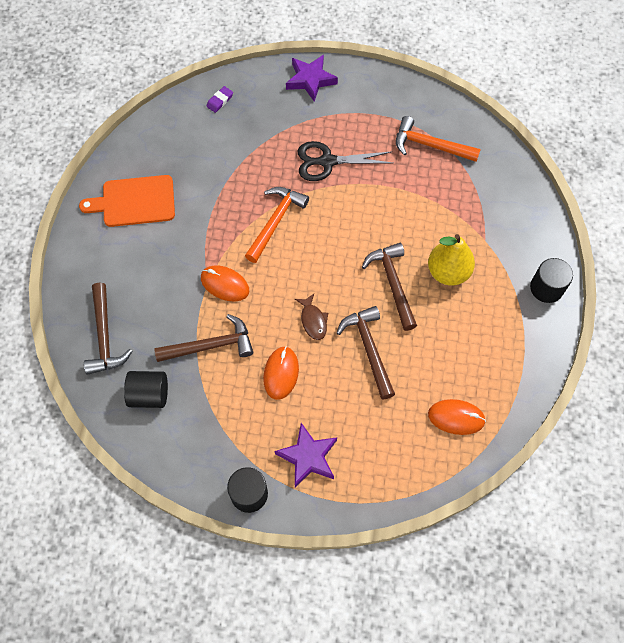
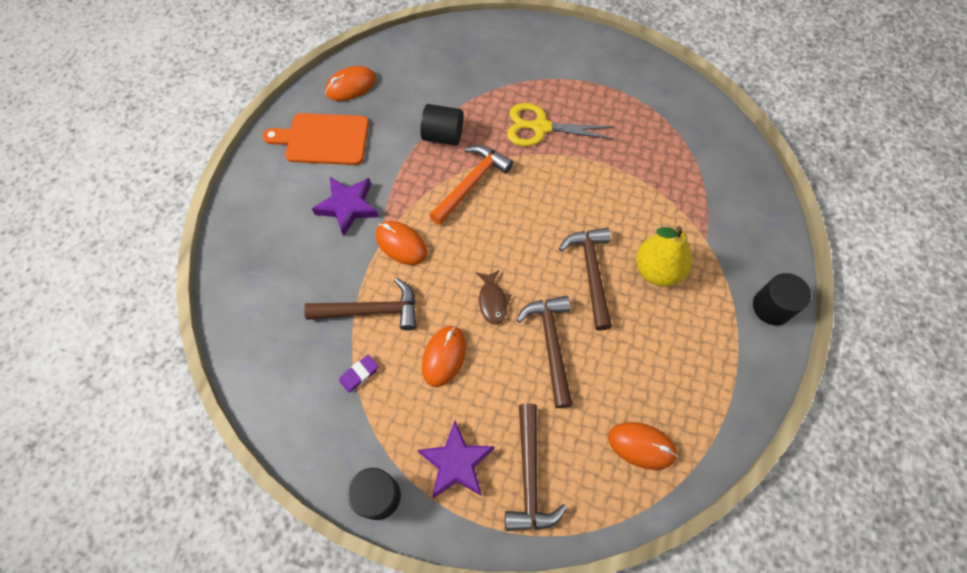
camera: 10 degrees right, 0 degrees up
(105, 336) = (256, 281): brown hammer -> brown hammer (529, 476)
(148, 148) = (351, 86): none -> orange mouse
(149, 395) = (290, 356): black cylinder -> black cylinder (443, 135)
(220, 101) = (436, 48): purple eraser -> purple eraser (359, 374)
(310, 80) = (538, 40): purple star -> purple star (348, 207)
(327, 161) = (541, 127): black scissors -> yellow scissors
(430, 145) = (658, 126): orange hammer -> none

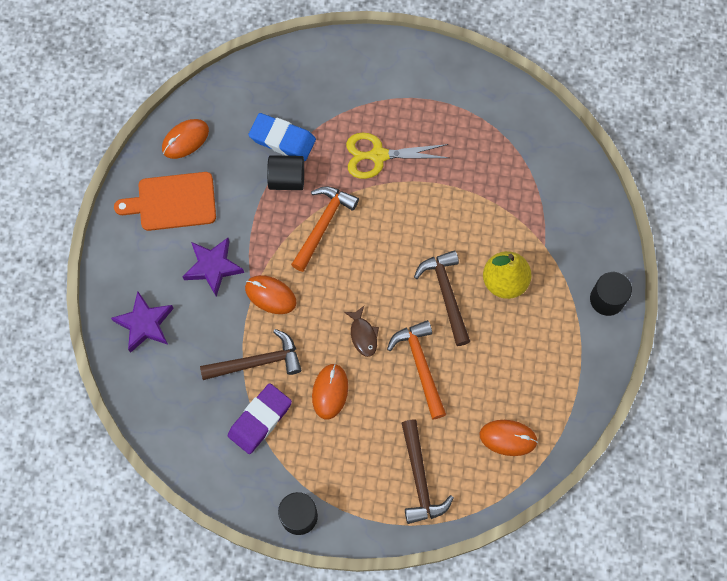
camera: 10 degrees left, 5 degrees up
(359, 374) = (260, 420): purple eraser -> purple eraser, size x1.99
(446, 99) = (282, 139): none -> blue eraser
(456, 463) = (358, 478): purple star -> purple star (145, 324)
(551, 344) = (420, 365): brown hammer -> orange hammer

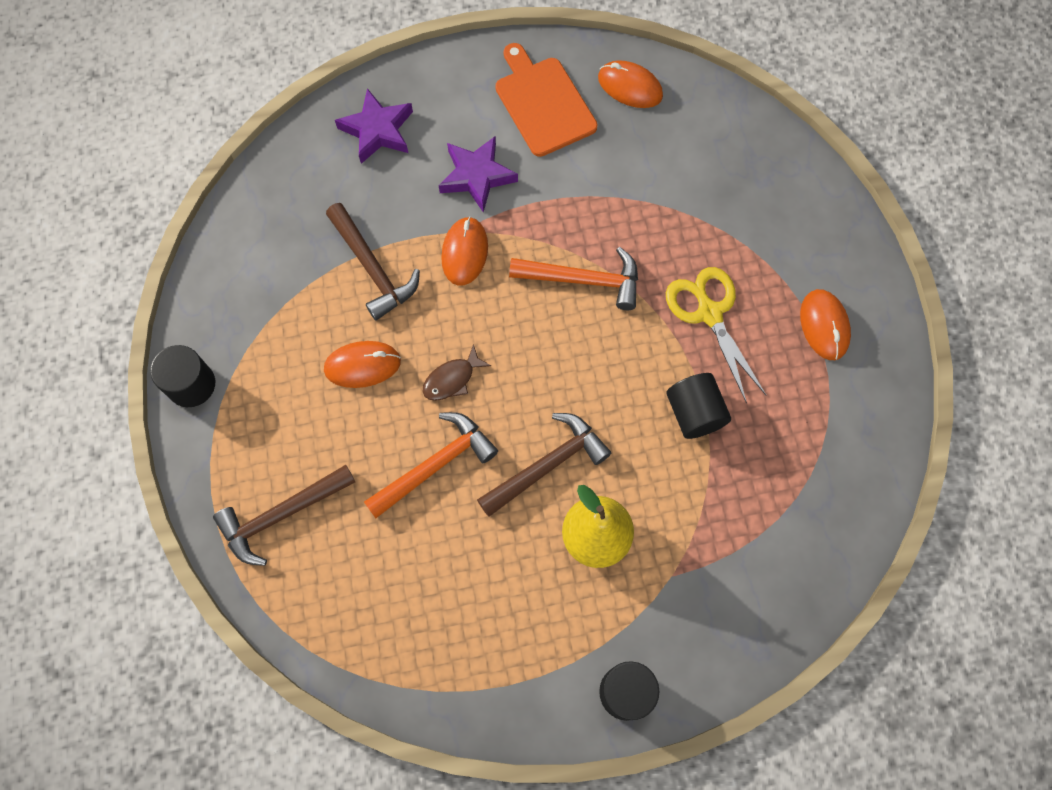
camera: 70 degrees right, 0 degrees up
(260, 420) = (300, 297): purple eraser -> none
(282, 139) = (679, 192): blue eraser -> none
(287, 179) = (627, 216): black cylinder -> black cylinder (694, 413)
(508, 438) = (372, 614): orange mouse -> orange mouse (824, 326)

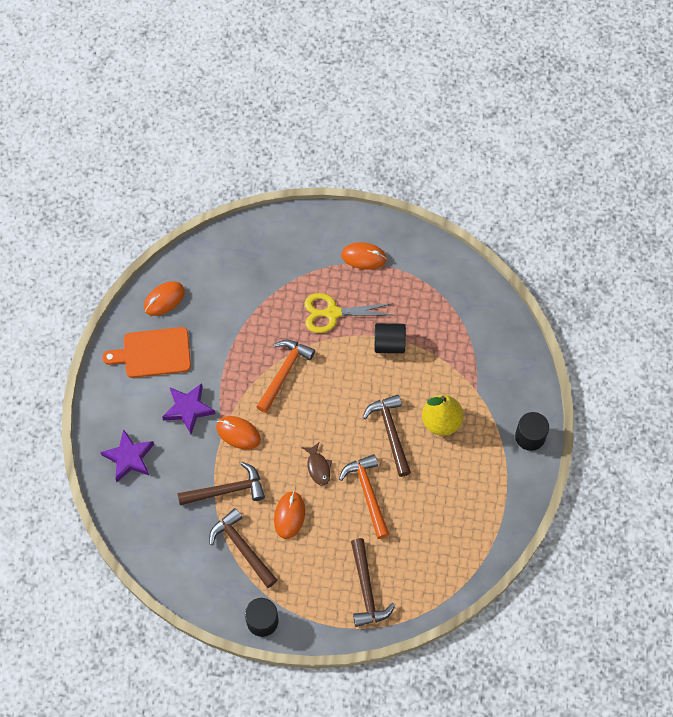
camera: 70 degrees left, 5 degrees down
(293, 319) = (242, 547): none -> brown hammer

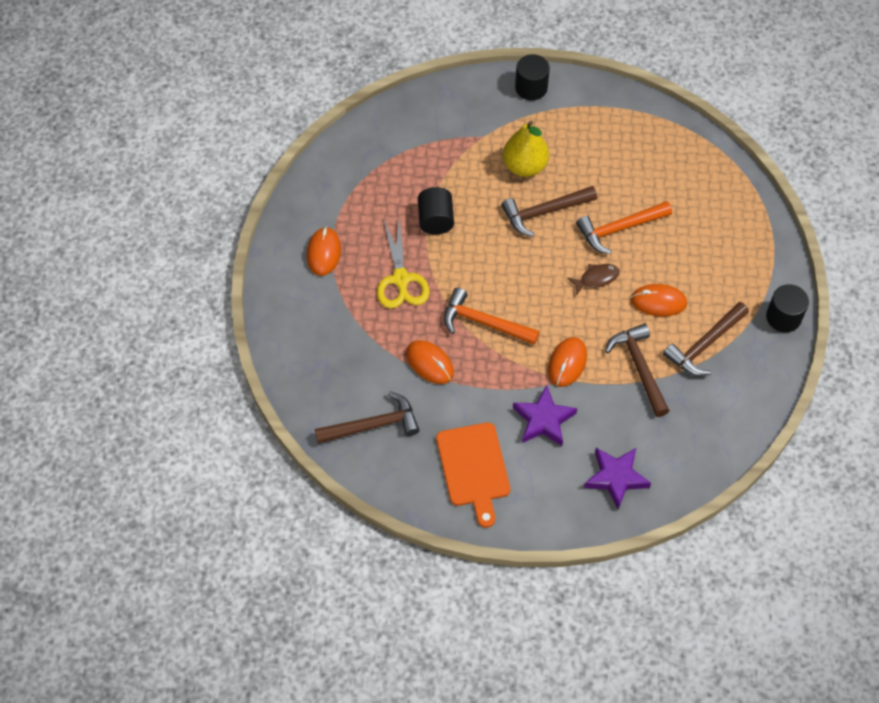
camera: 95 degrees left, 5 degrees down
(164, 299) = (398, 465): orange mouse -> orange mouse (430, 363)
(366, 589) = (728, 223): brown hammer -> brown hammer (373, 425)

